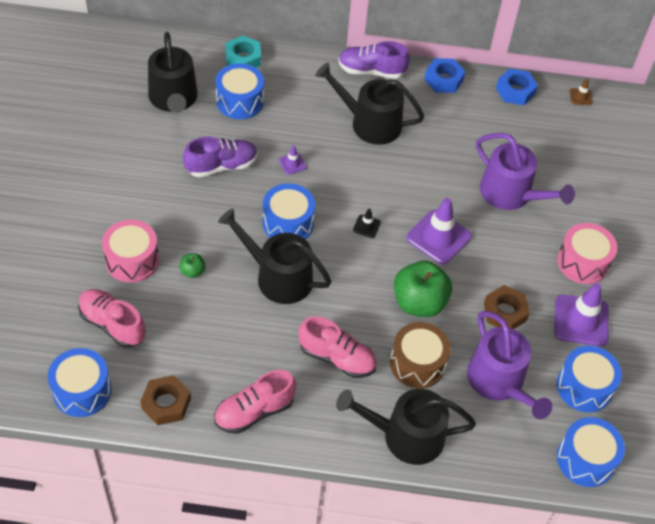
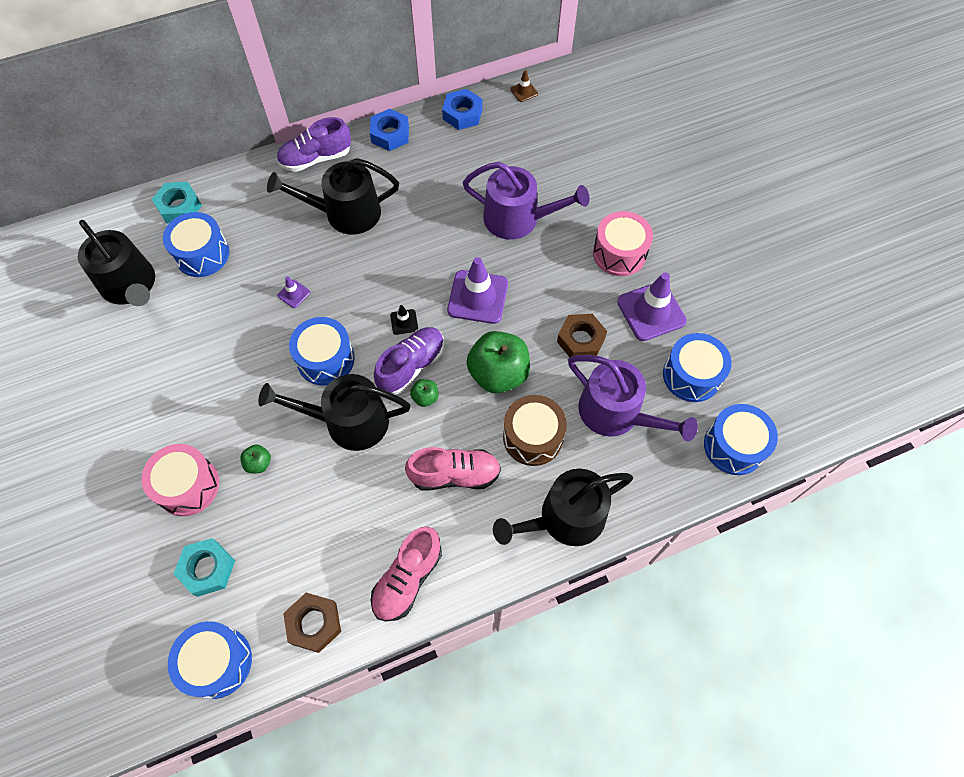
camera: 25 degrees left, 10 degrees up
(112, 324) = (207, 569): pink shoe -> turquoise nut
(221, 166) = (223, 333): purple shoe -> purple shoe (411, 366)
(349, 290) = (425, 397): none -> green apple

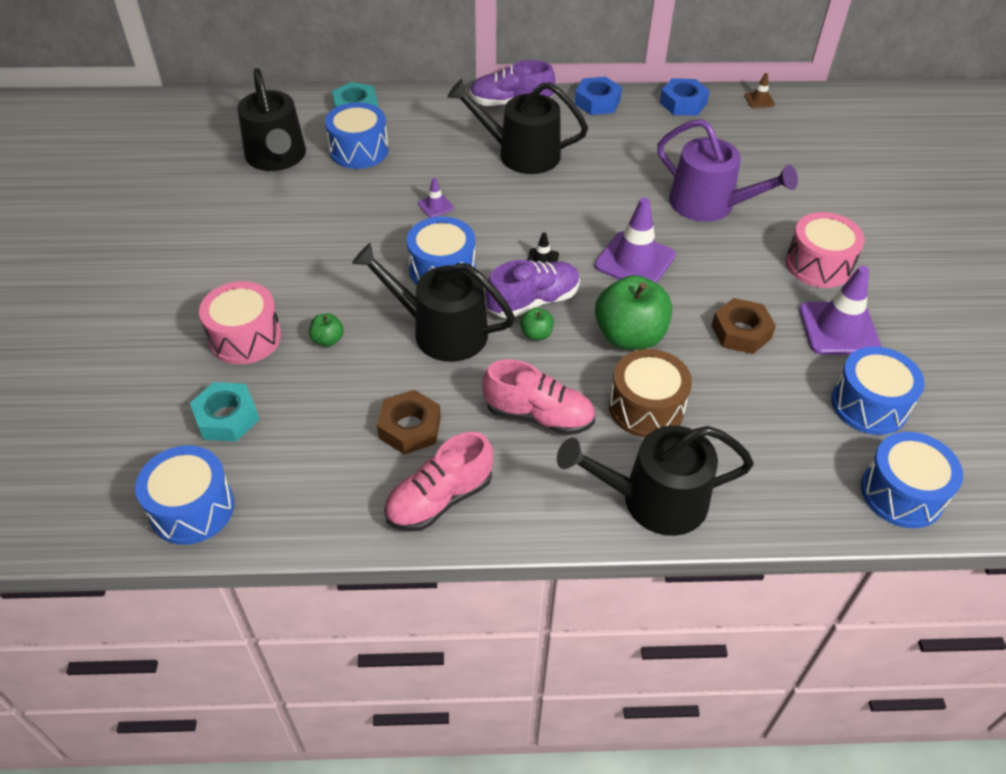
camera: 20 degrees right, 15 degrees down
(314, 623) = (314, 507): brown nut -> brown nut (410, 428)
(616, 413) = (758, 414): purple watering can -> none

